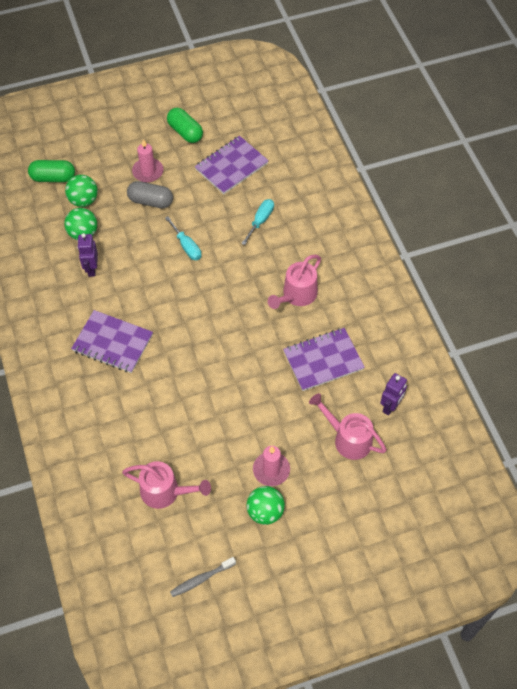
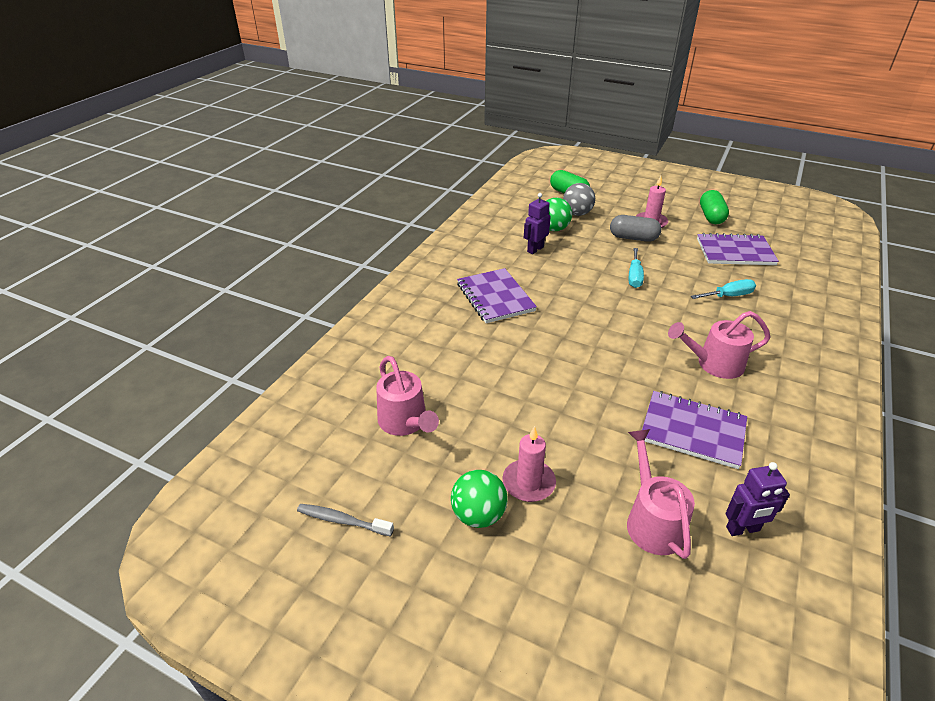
camera: 45 degrees right, 20 degrees down
(83, 200) = (577, 213): green ball -> grey ball
(151, 201) = (633, 238): grey capsule -> grey capsule turned 45 degrees counterclockwise

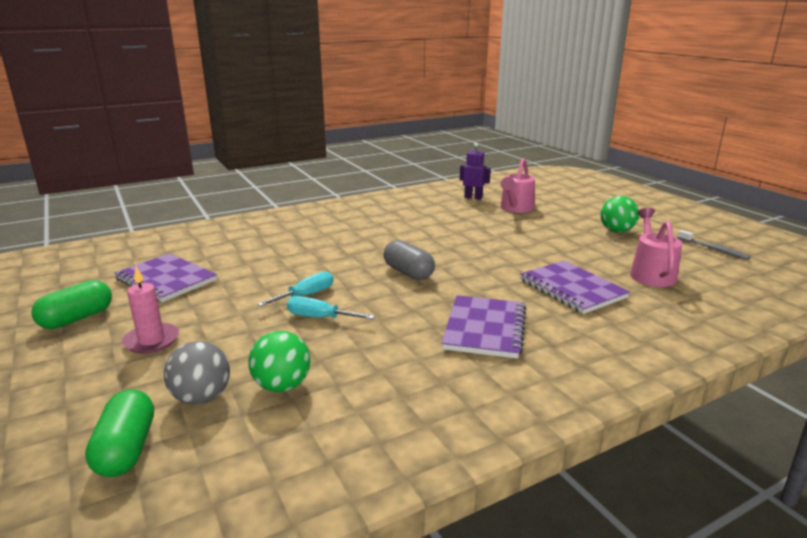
camera: 145 degrees left, 15 degrees down
(528, 483) = (573, 231): pink candle -> none
(535, 249) = (358, 365): purple robot -> none
(633, 238) = (218, 331): grey capsule -> grey capsule (408, 273)
(692, 431) = (442, 220): purple notebook -> purple notebook (572, 289)
(713, 364) = (369, 234): pink watering can -> none
(728, 296) = (264, 257): turquoise screwdriver -> turquoise screwdriver (320, 317)

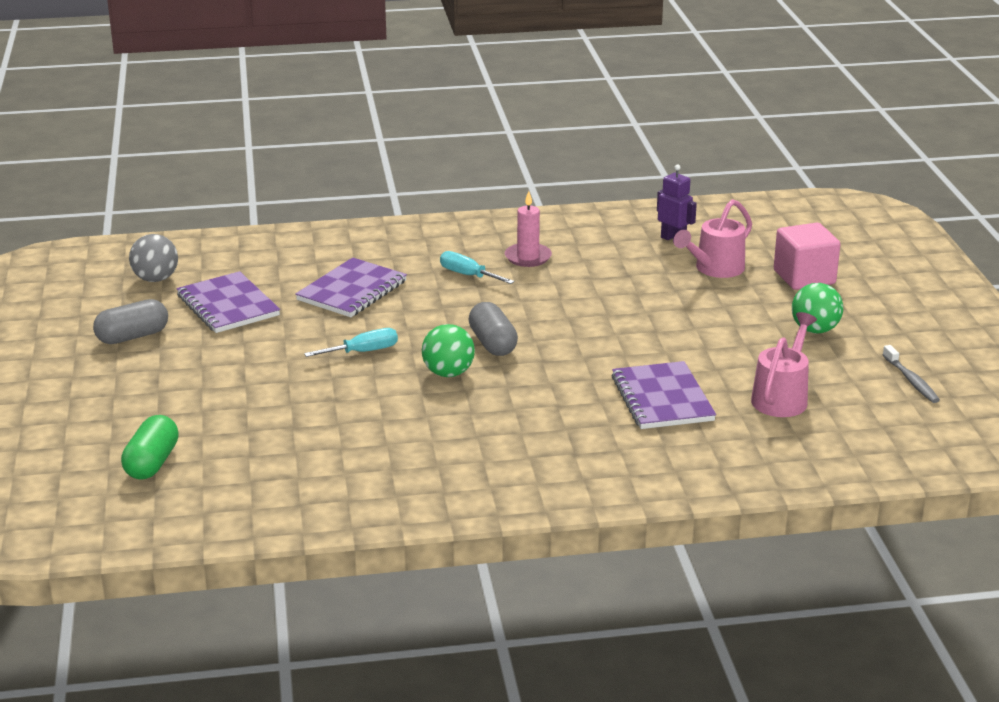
camera: 20 degrees right, 5 degrees up
(77, 318) = (132, 336): green capsule -> grey capsule
(151, 341) = (195, 374): pink candle -> pink candle (528, 257)
(202, 398) = (221, 435): grey ball -> grey ball (156, 279)
(282, 386) = (293, 439): green ball -> green ball (448, 373)
(320, 317) = (363, 380): turquoise screwdriver -> turquoise screwdriver (468, 275)
(484, 328) = (521, 424): purple notebook -> purple notebook (352, 291)
(573, 205) = (804, 277): none -> pink cube

